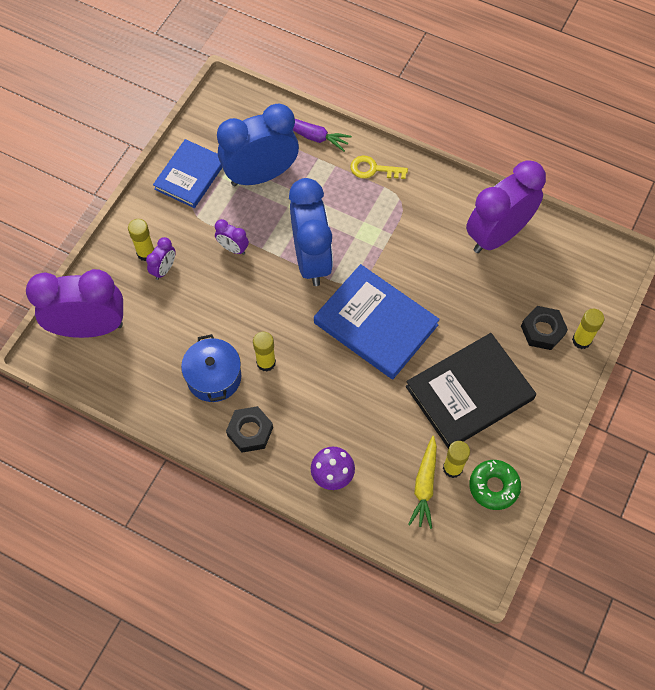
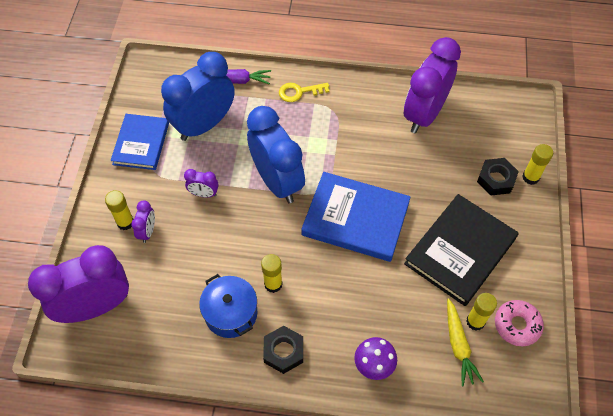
camera: 20 degrees left, 5 degrees down
(494, 486) = (517, 325): green donut -> pink donut

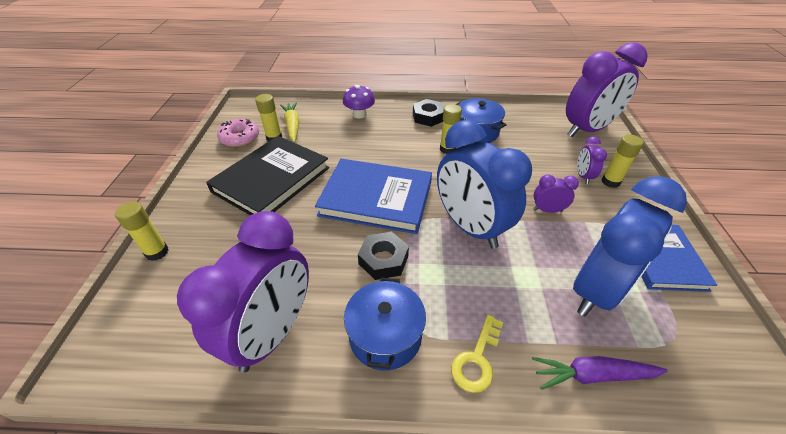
camera: 175 degrees right, 15 degrees down
(299, 92) = (477, 359): yellow key -> yellow key turned 135 degrees clockwise
(353, 107) = (385, 336): none -> blue pot
(496, 179) = (203, 247): black nut -> black nut (383, 260)

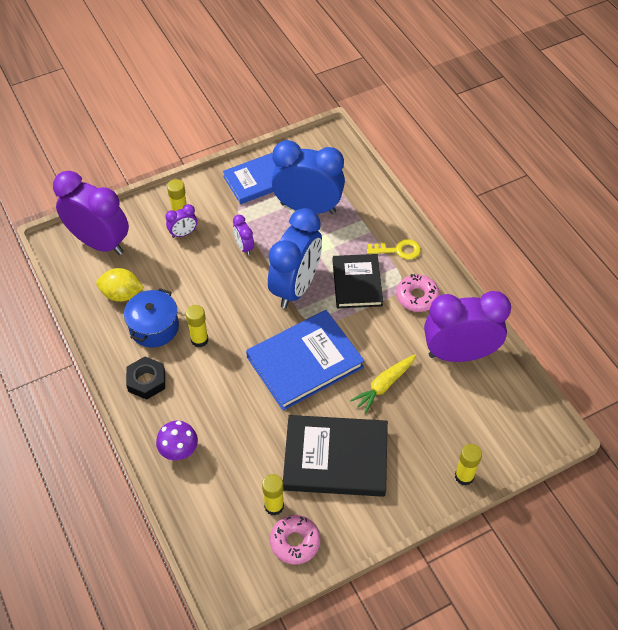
camera: 120 degrees left, 10 degrees up
(292, 126) = (241, 504): yellow carrot -> yellow carrot (384, 385)
(376, 198) = (305, 362): blue book -> blue book turned 75 degrees clockwise
(383, 260) = (363, 325): black nut -> none
(385, 336) = (417, 297): blue pot -> pink donut
(445, 282) = (357, 283): none -> black book
(521, 126) = (122, 294): none -> yellow lemon
(592, 375) = (370, 201): purple carrot -> none

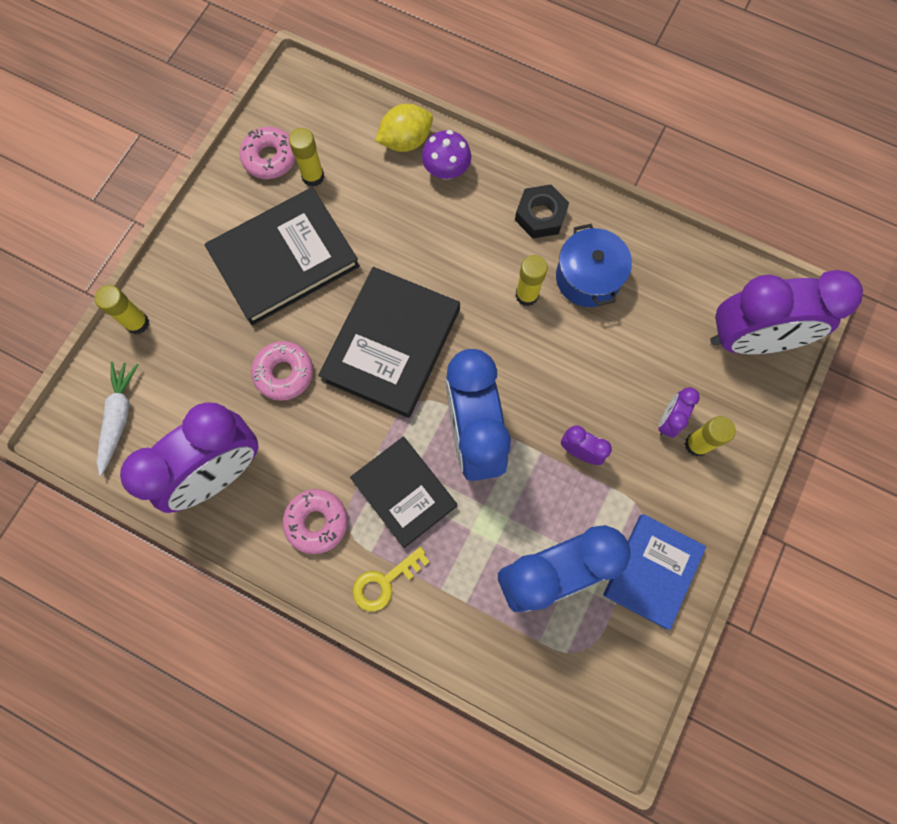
camera: 145 degrees right, 20 degrees up
(122, 294) = (660, 292): yellow lemon -> yellow lemon (406, 141)
(305, 362) = (391, 344): blue book -> black book
(384, 385) = (284, 373): yellow carrot -> pink donut
(507, 422) = (119, 417): none -> white carrot

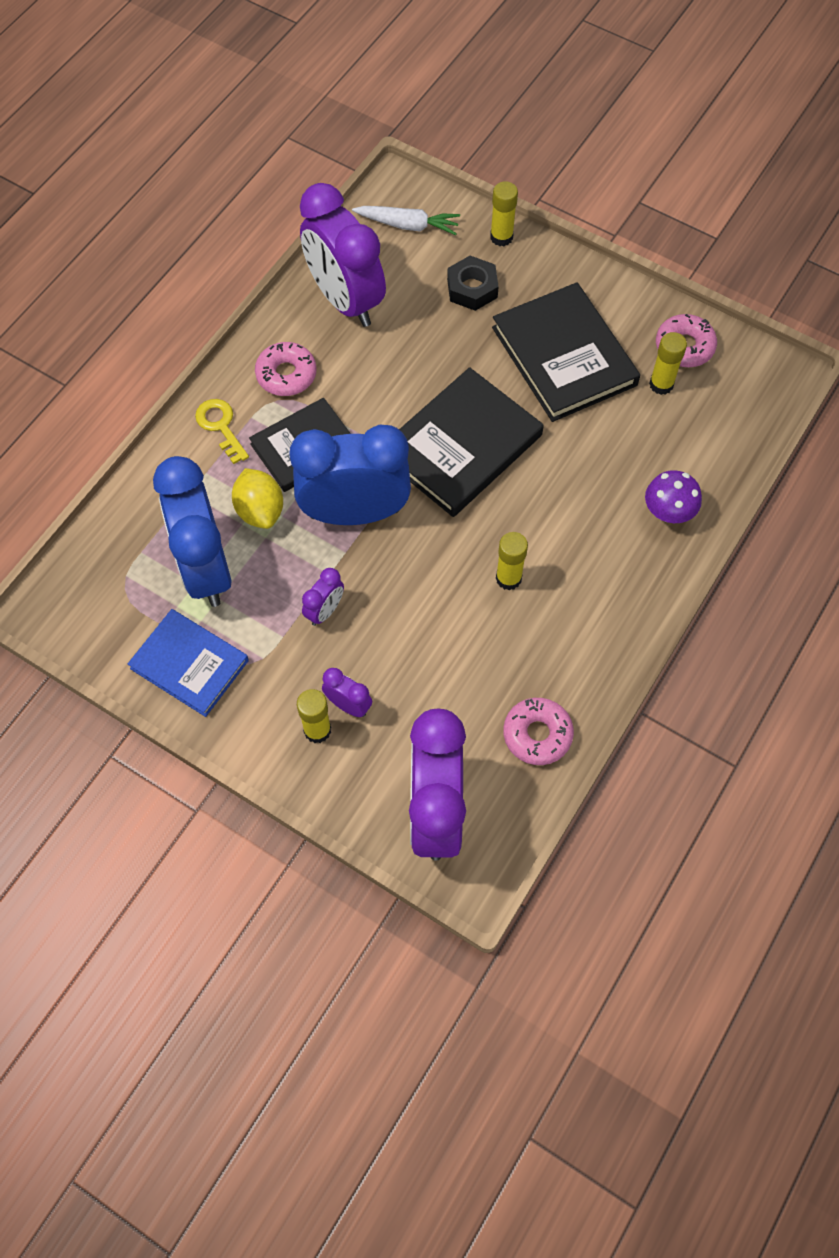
camera: 95 degrees right, 10 degrees down
(284, 373) = (438, 353): pink donut -> pink donut (537, 734)
(391, 344) = (461, 446): black book -> black book turned 75 degrees counterclockwise
(406, 141) = (706, 474): yellow lemon -> yellow lemon (260, 510)
(540, 215) = (607, 603): black nut -> black nut (472, 288)
(588, 277) = (526, 644): blue pot -> none

